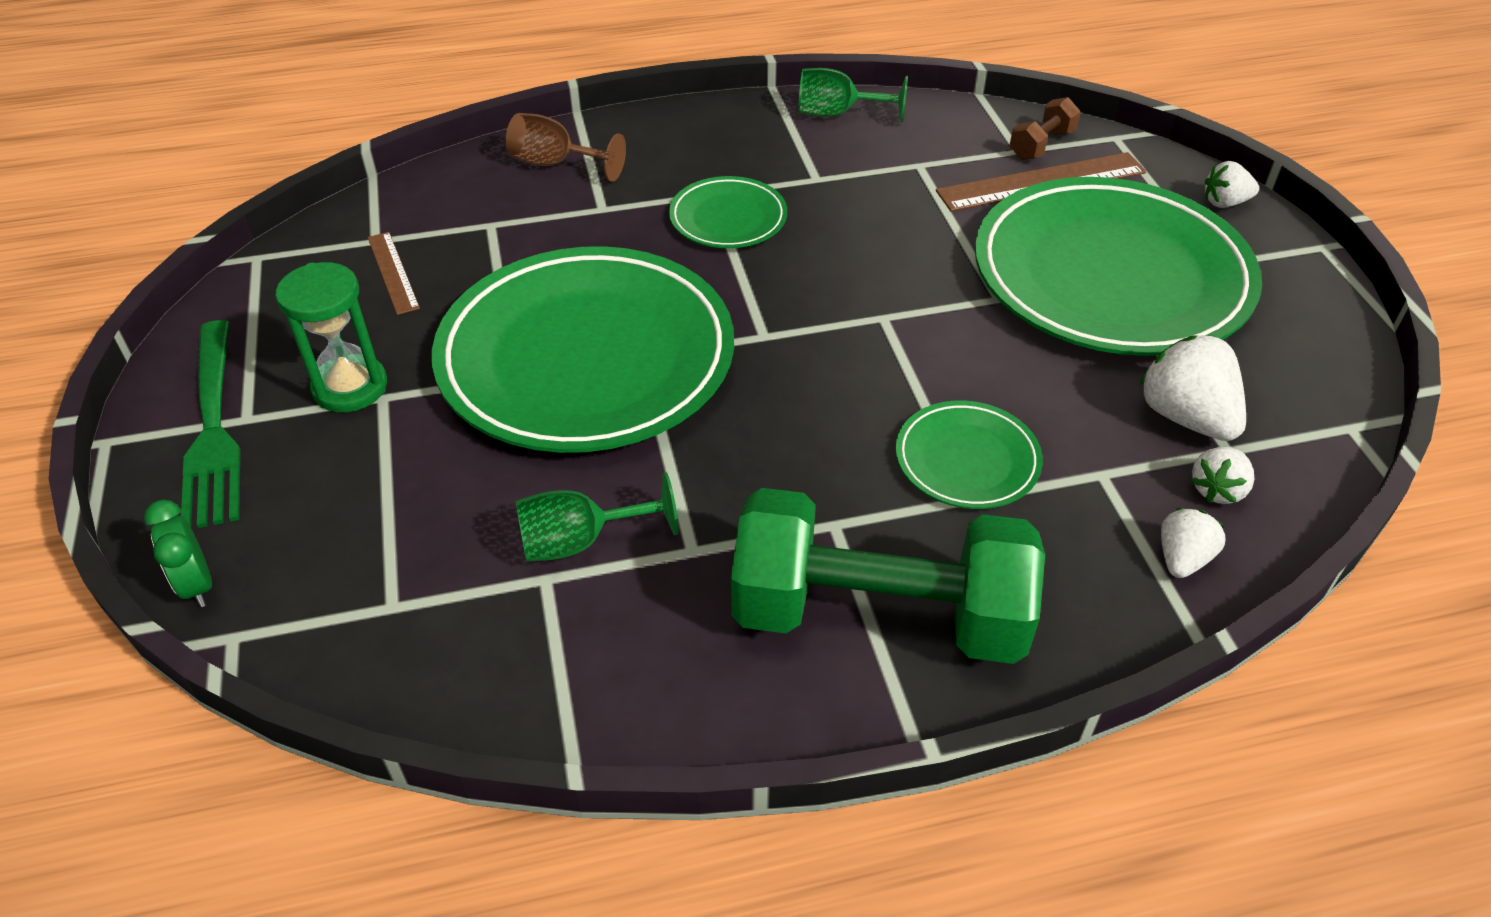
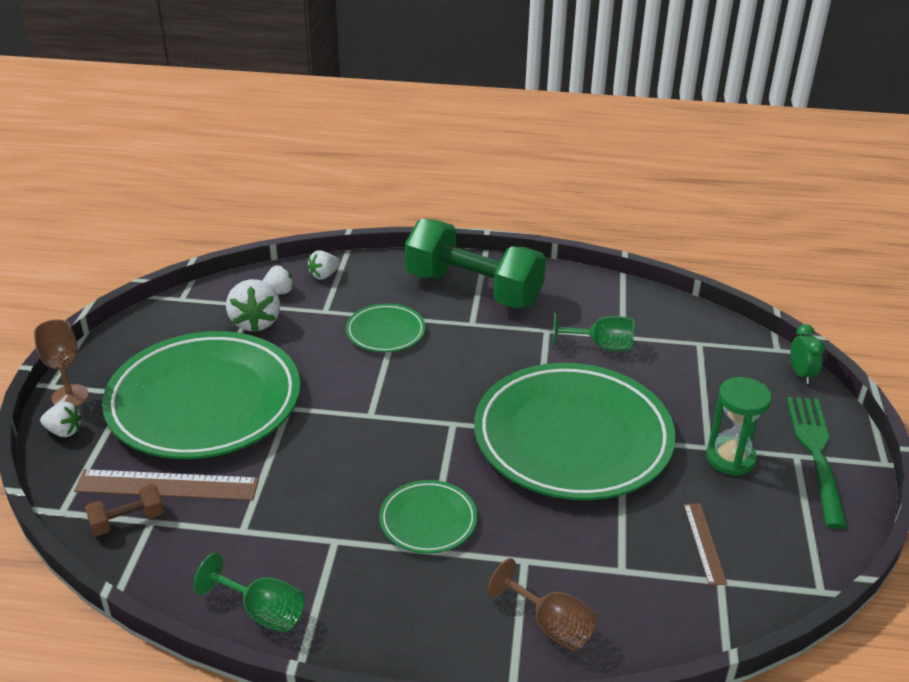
camera: 160 degrees left, 10 degrees down
(1278, 240) = (70, 396): none -> brown goblet

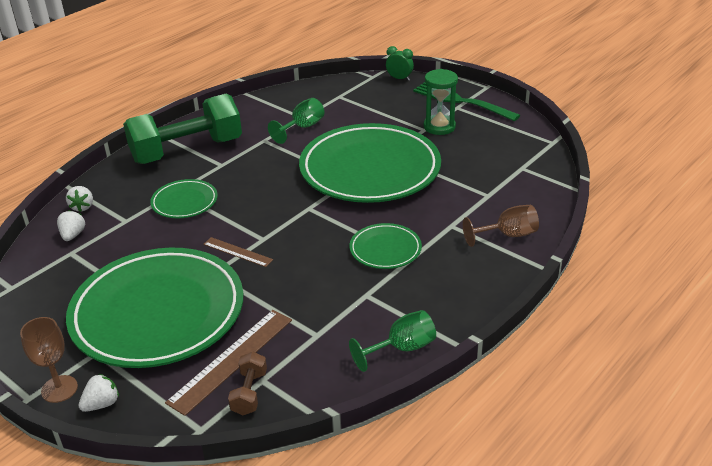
camera: 55 degrees left, 0 degrees up
(255, 322) = (94, 258): white strawberry -> none
(704, 543) = (492, 161): brown ruler -> brown ruler (238, 252)

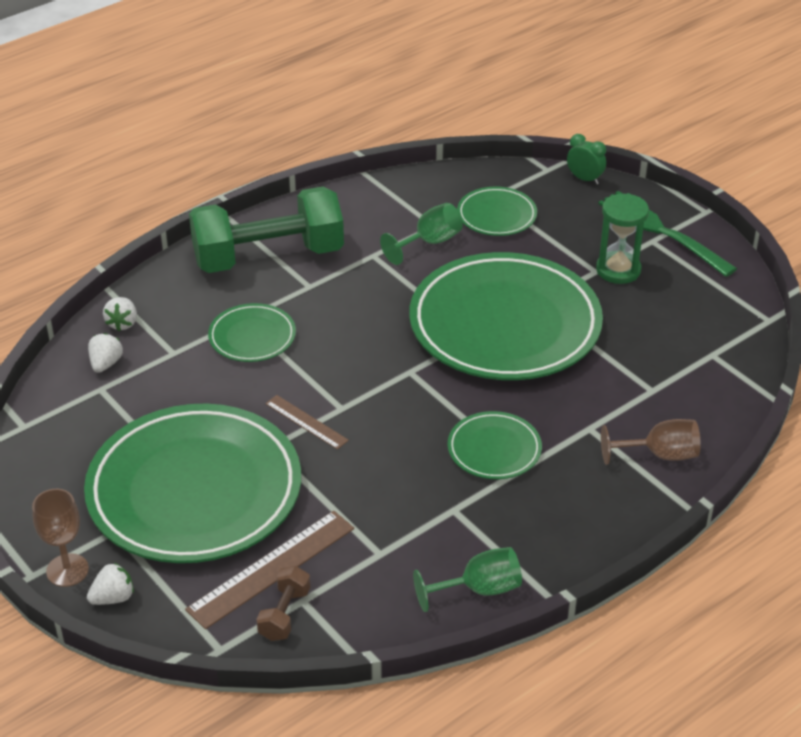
camera: 10 degrees right, 5 degrees up
(345, 106) = (496, 215): none -> green plate

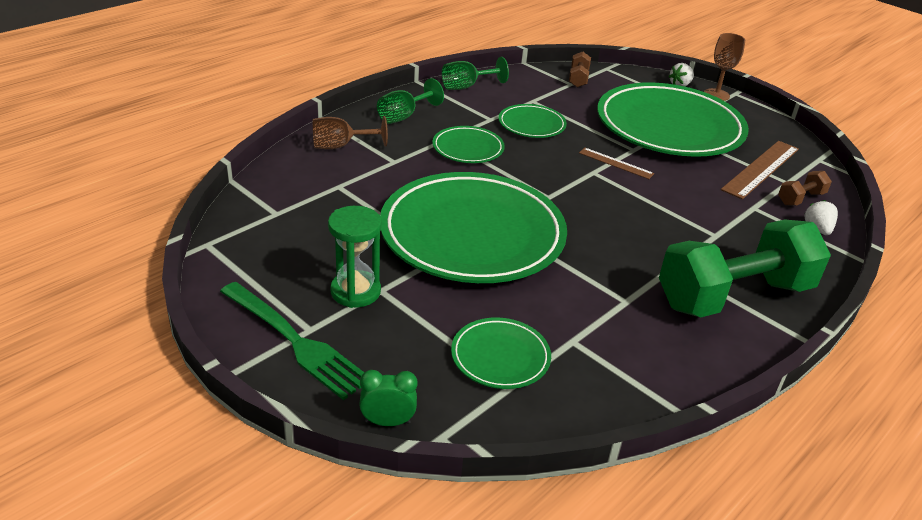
camera: 170 degrees right, 5 degrees down
(106, 364) = (800, 198): white strawberry -> brown dumbbell
(252, 337) = (697, 220): green plate -> green plate (531, 125)
(272, 568) = (596, 95): brown ruler -> brown ruler (761, 169)
(429, 242) = (570, 318): green goblet -> green goblet (403, 116)
(584, 179) = (387, 422): green clock -> green clock turned 150 degrees clockwise

